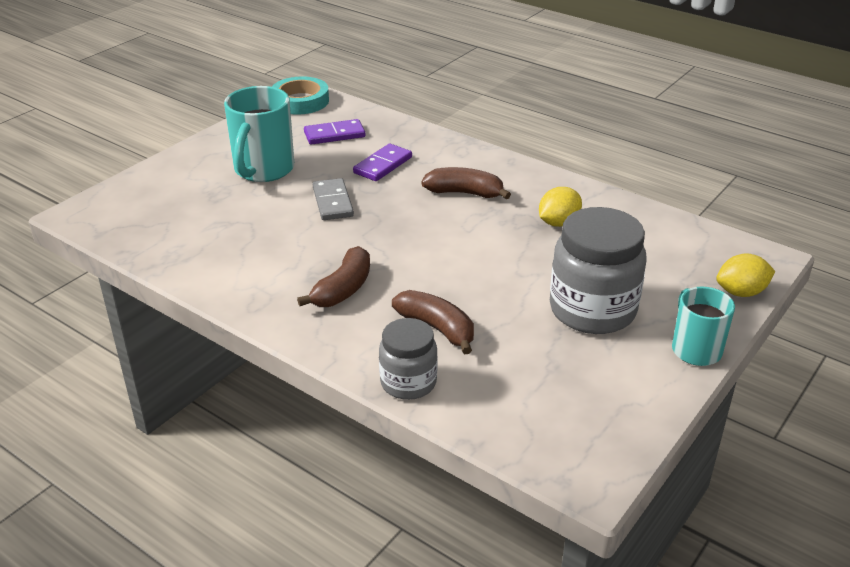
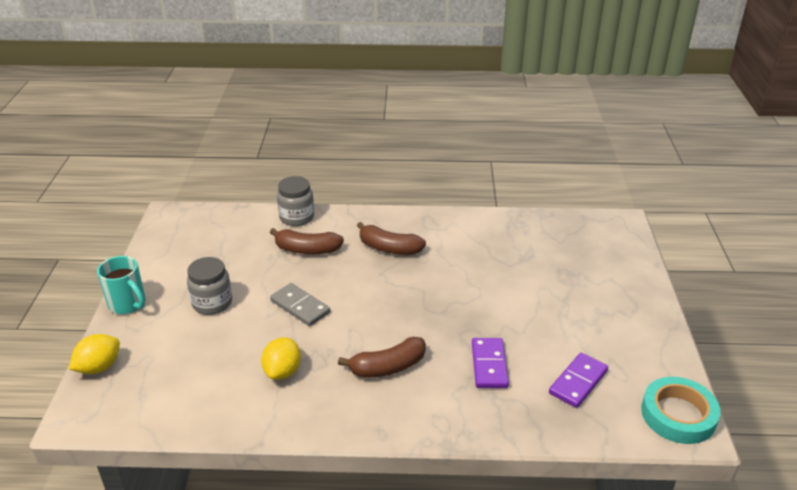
camera: 145 degrees right, 0 degrees up
(263, 170) = (572, 311): turquoise mug -> none
(332, 202) = (479, 307): grey domino -> grey domino (300, 306)
(343, 289) = (389, 248): brown banana -> brown banana turned 60 degrees counterclockwise
(592, 310) = (212, 303): grey jar -> grey jar, size x0.59

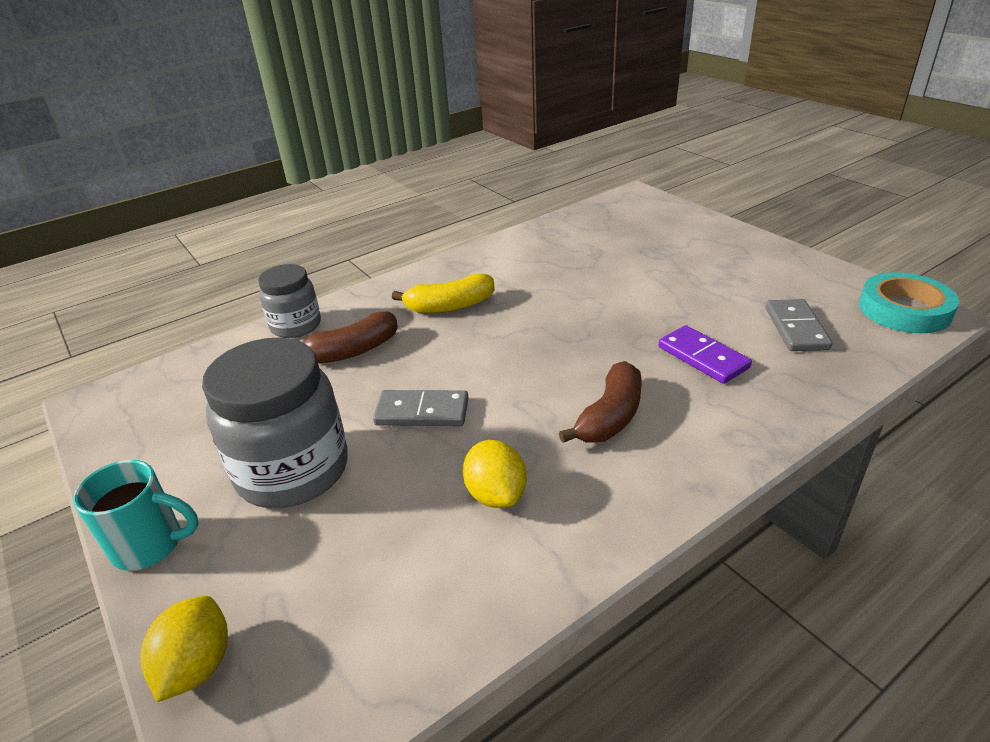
camera: 35 degrees left, 0 degrees up
(212, 303) = (293, 471): grey jar -> grey jar, size x1.69
(389, 248) = (450, 306): brown banana -> yellow banana
(578, 382) = (796, 328): purple domino -> grey domino

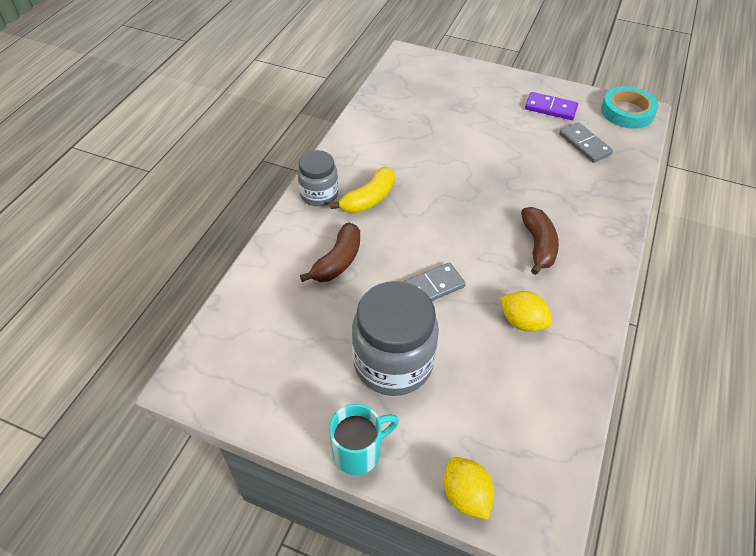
camera: 35 degrees left, 15 degrees up
(296, 326) = (272, 256): grey jar -> grey jar (319, 194)
(702, 357) = (553, 184): purple domino -> purple domino (550, 108)

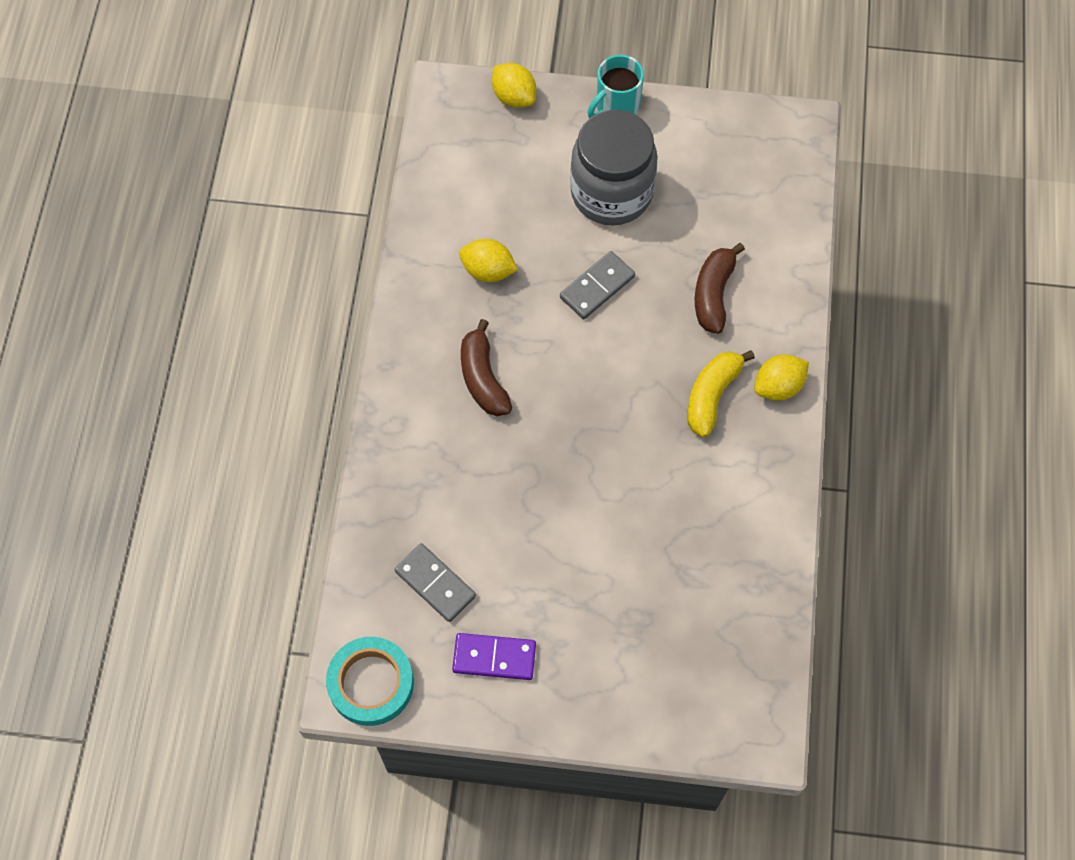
camera: 165 degrees right, 15 degrees up
(319, 194) = (778, 386): grey jar -> yellow lemon

